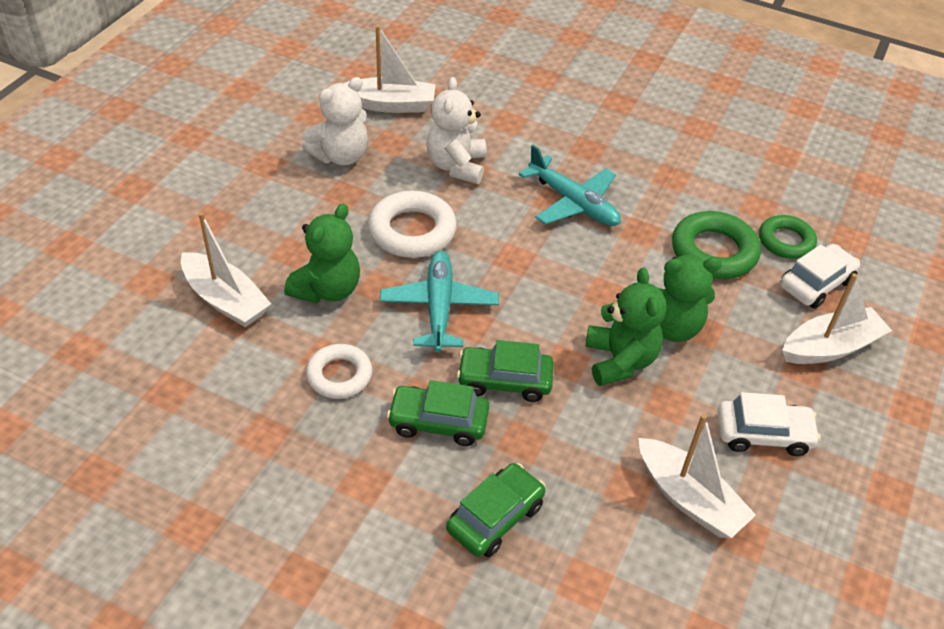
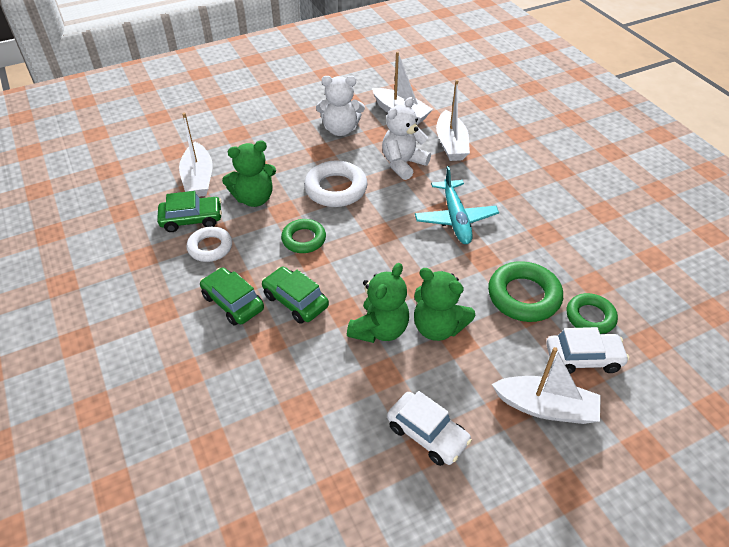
camera: 40 degrees right, 0 degrees up
(439, 308) = (304, 239): turquoise plane -> green ring
(495, 517) = (204, 375): green car -> green car (191, 219)
(689, 499) = (329, 441): white boat -> white boat (451, 144)

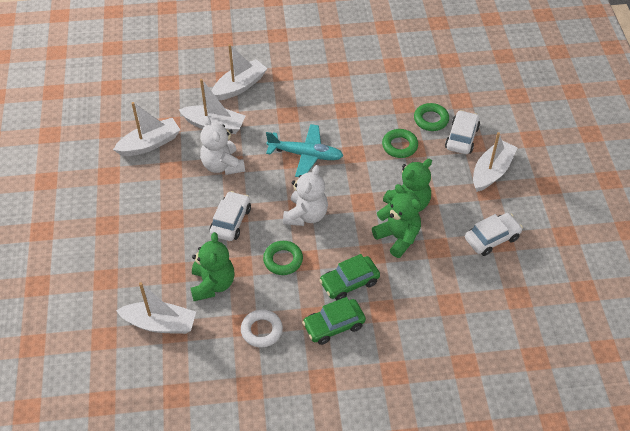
camera: 70 degrees left, 5 degrees up
(191, 219) = (217, 339): green car -> none
(336, 189) = (231, 221): white ring -> white car
(340, 129) = (148, 195): white teddy bear -> white teddy bear (306, 215)
(515, 146) = (239, 86): none -> white boat
(523, 296) = (399, 146): green ring -> green ring, size x0.66

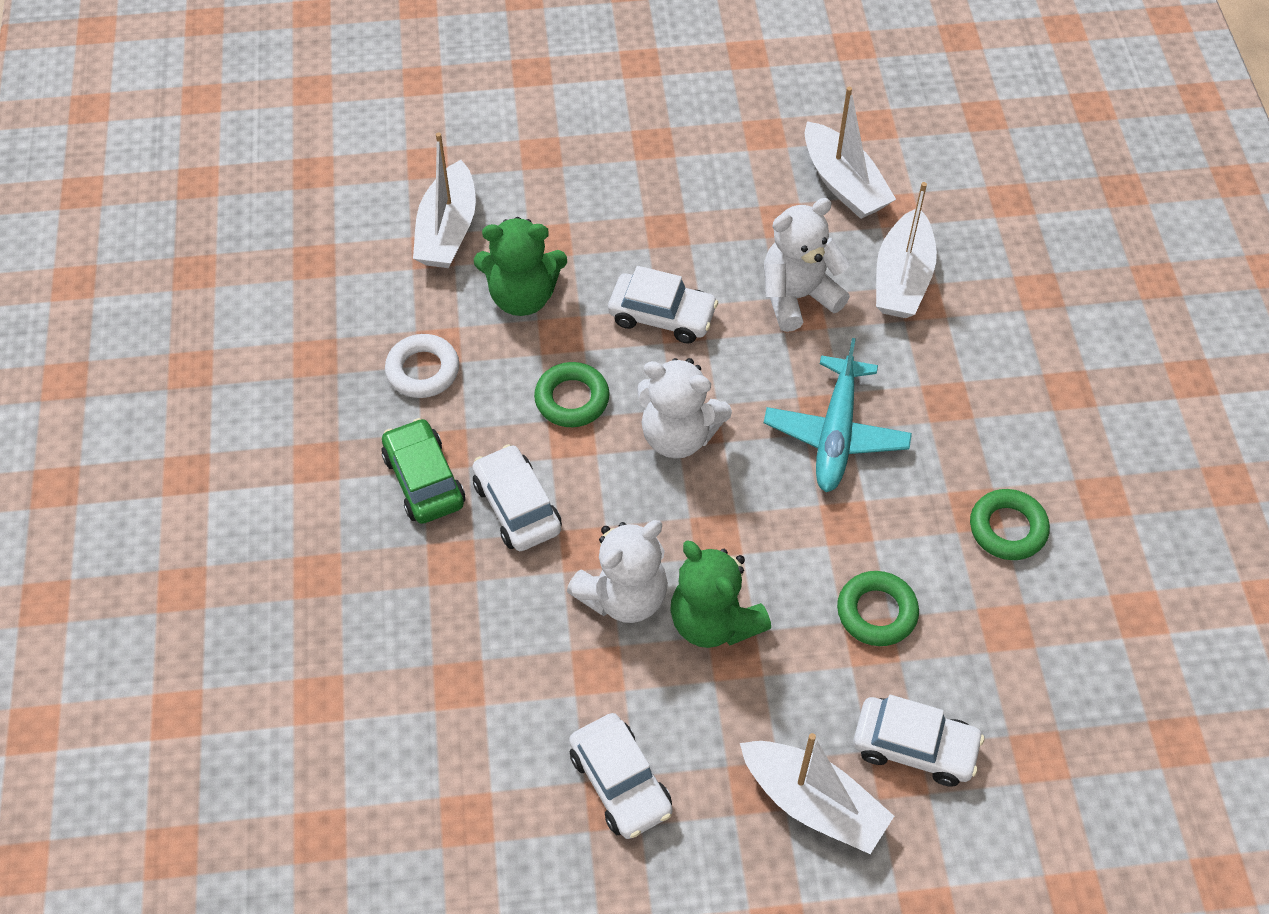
camera: 90 degrees right, 5 degrees up
(239, 86) = (1017, 315): white boat -> none
(349, 282) = (517, 507): green car -> white car
(398, 237) = (623, 596): green teddy bear -> white teddy bear
(431, 119) = (965, 683): green ring -> green ring (1007, 528)

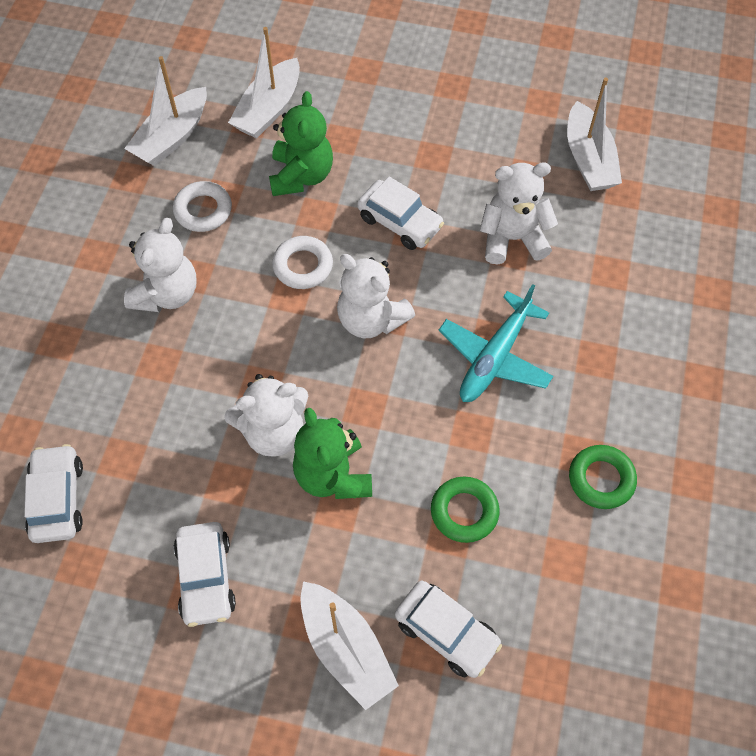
camera: 20 degrees right, 5 degrees up
(424, 480) = (167, 294): green car -> white teddy bear
(517, 507) = (225, 336): white car -> white car (57, 499)
(522, 296) = (301, 176): green teddy bear -> green teddy bear turned 105 degrees counterclockwise
(572, 399) = (303, 266): green ring -> white ring
(902, 278) = (603, 248): white boat -> white boat (172, 137)

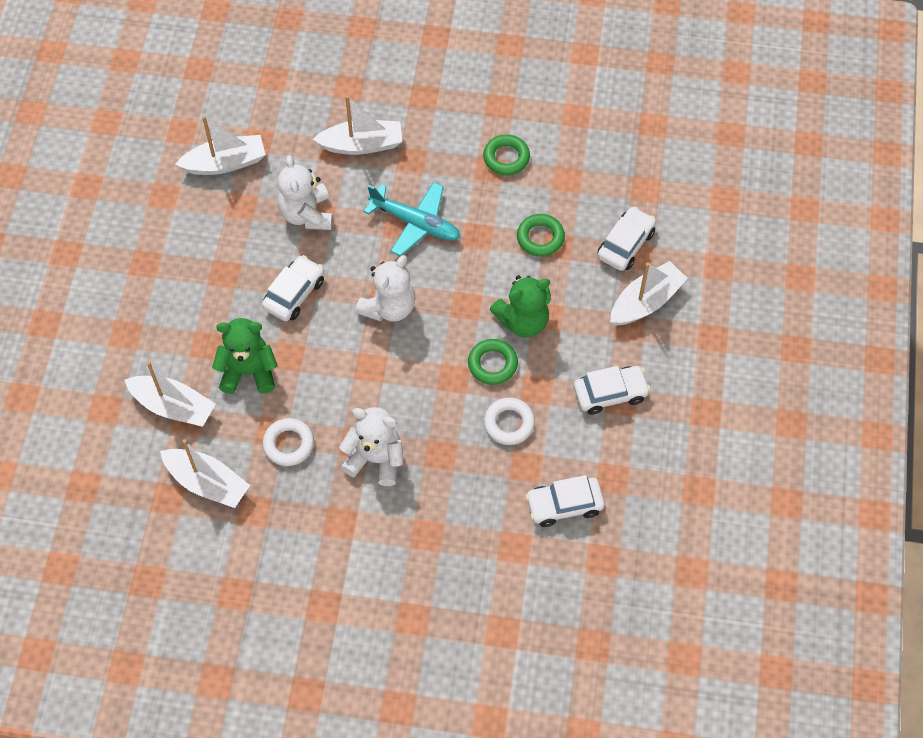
camera: 95 degrees left, 0 degrees up
(273, 432) = (492, 364): white teddy bear -> green ring
(303, 266) = (342, 360): white ring -> white ring (509, 423)
(619, 302) = (362, 145): none -> white boat

